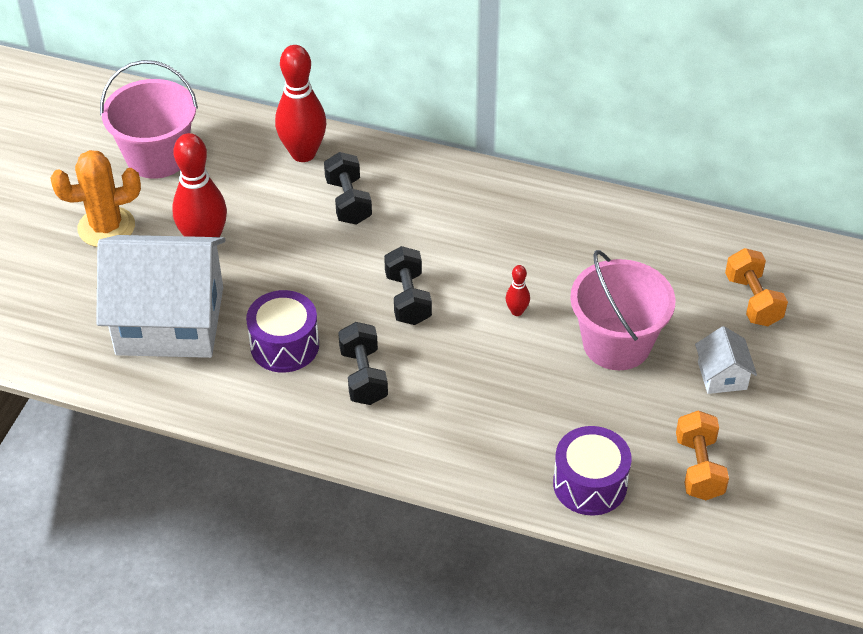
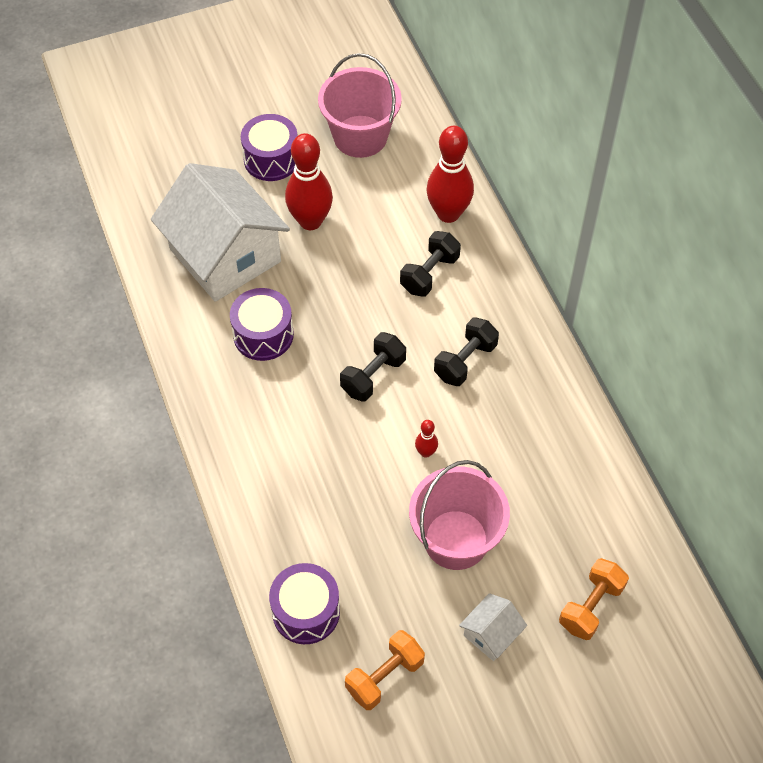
camera: 50 degrees right, 10 degrees up
(106, 227) = (271, 159): orange cactus -> purple drum
(363, 376) = (278, 401): black dumbbell -> black dumbbell (465, 361)

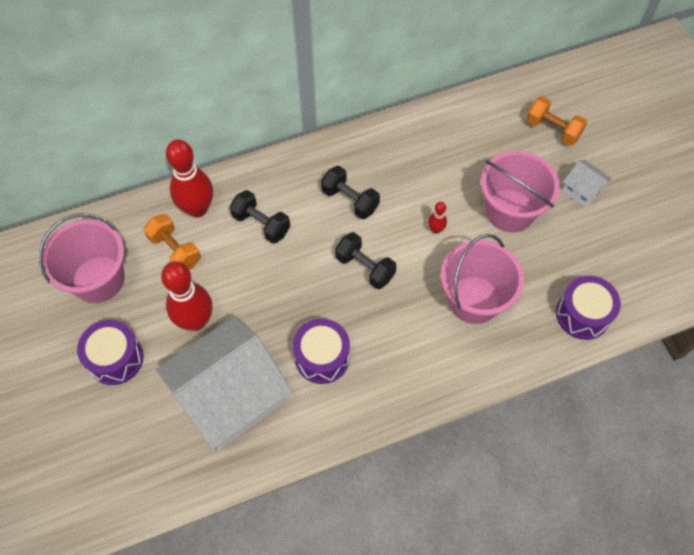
camera: 90 degrees left, 5 degrees up
(329, 489) = (474, 299): none -> pink bucket
(384, 676) = (626, 259): orange dumbbell -> orange dumbbell (175, 250)

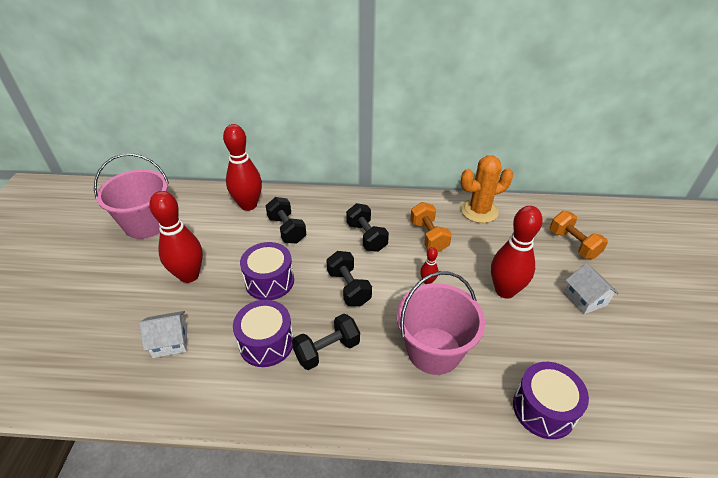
camera: 25 degrees right, 20 degrees down
(115, 358) = (112, 278): purple drum -> purple drum (269, 281)
(175, 250) = (212, 224): orange dumbbell -> orange dumbbell (428, 236)
(230, 396) = (170, 341): white house -> white house, size x0.42
(381, 340) = (327, 350): none -> black dumbbell
(448, 121) = (479, 211): none -> orange cactus
(510, 210) = (505, 290): pink bucket -> red bowling pin

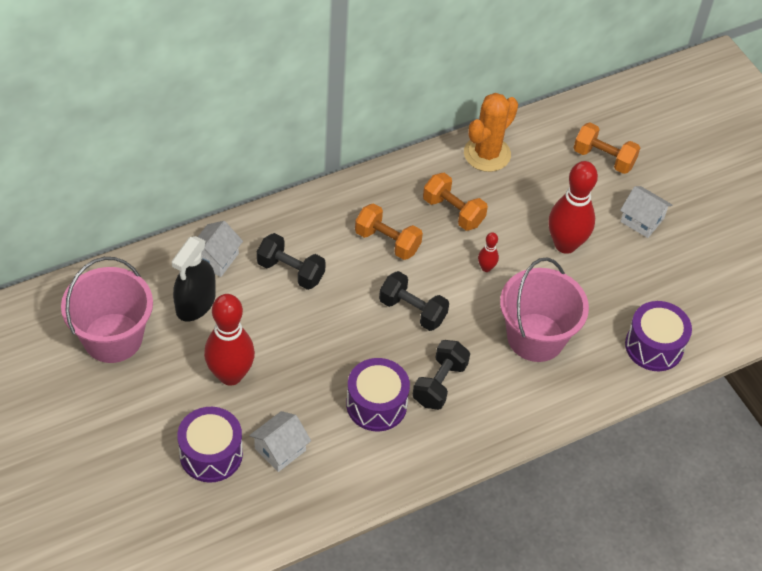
camera: 35 degrees left, 10 degrees up
(212, 224) = (195, 303): none -> black spray bottle
(248, 205) = (215, 258): red bowling pin -> white house
(269, 281) = (324, 341): purple drum -> purple drum (211, 454)
(366, 237) = (387, 241): black dumbbell -> orange dumbbell

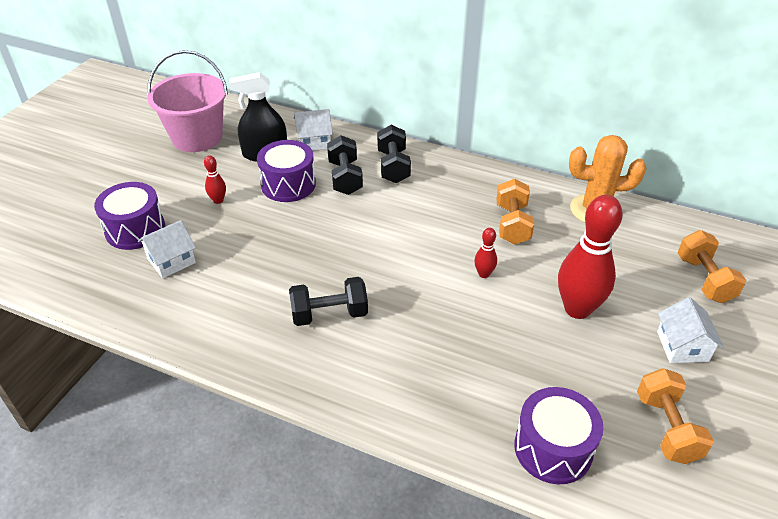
camera: 55 degrees right, 10 degrees down
(230, 375) = (218, 200): red bowling pin -> red bowling pin, size x0.44
(280, 449) = (171, 261): white house -> white house turned 45 degrees counterclockwise
(376, 404) = (268, 289): purple drum -> purple drum (288, 184)
(387, 241) = (434, 207): orange dumbbell -> orange dumbbell (667, 428)
(412, 311) = (385, 257): black dumbbell -> black dumbbell (393, 166)
(535, 337) = (452, 348): pink bucket -> none

